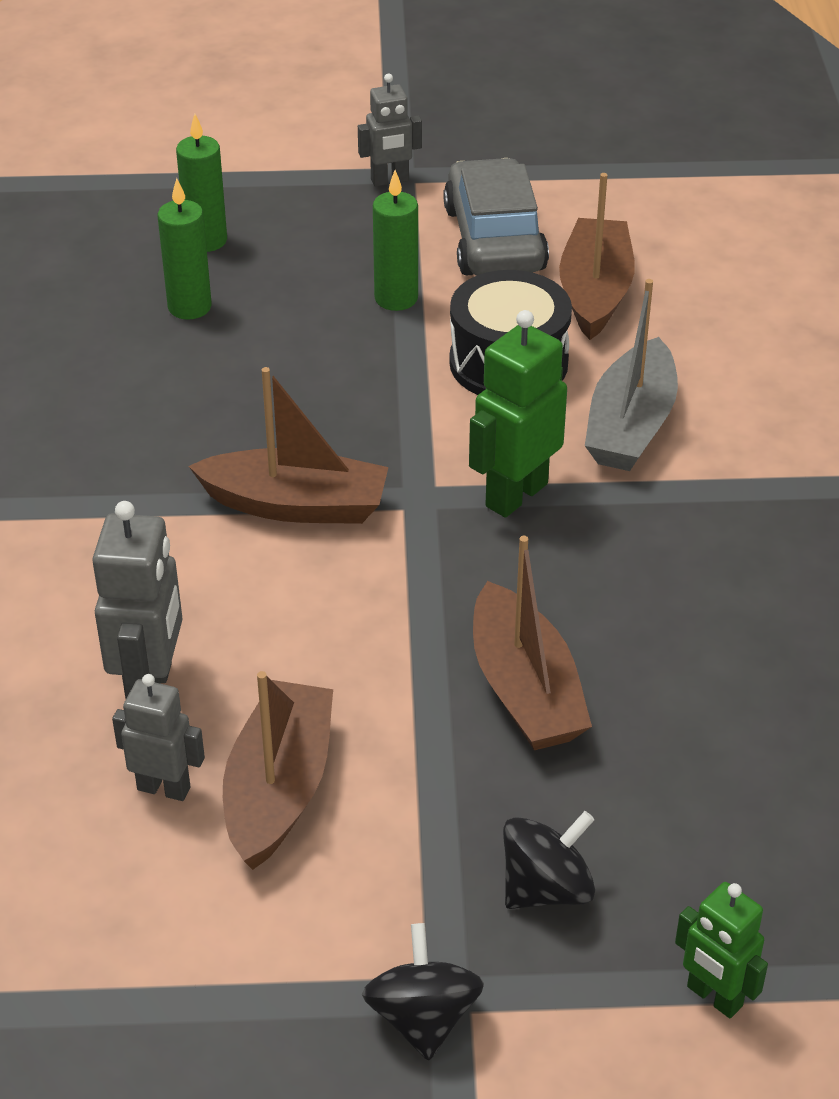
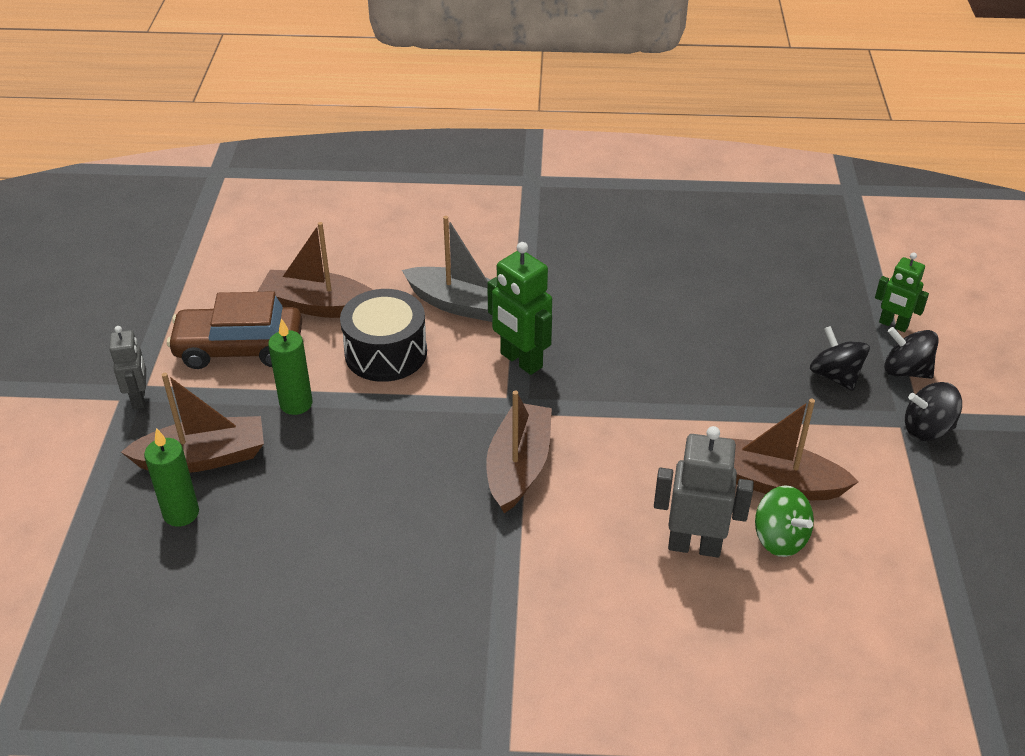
camera: 85 degrees left, 0 degrees up
(164, 788) = (780, 538): grey robot -> green spinning top
(189, 307) = (271, 524): green candle -> none
(494, 239) = (239, 348): grey car -> brown car
(525, 690) = (691, 371): brown boat -> brown boat (203, 457)
(579, 1002) = (905, 371): none -> black spinning top
(714, 997) = (893, 325): green robot -> green robot turned 75 degrees clockwise

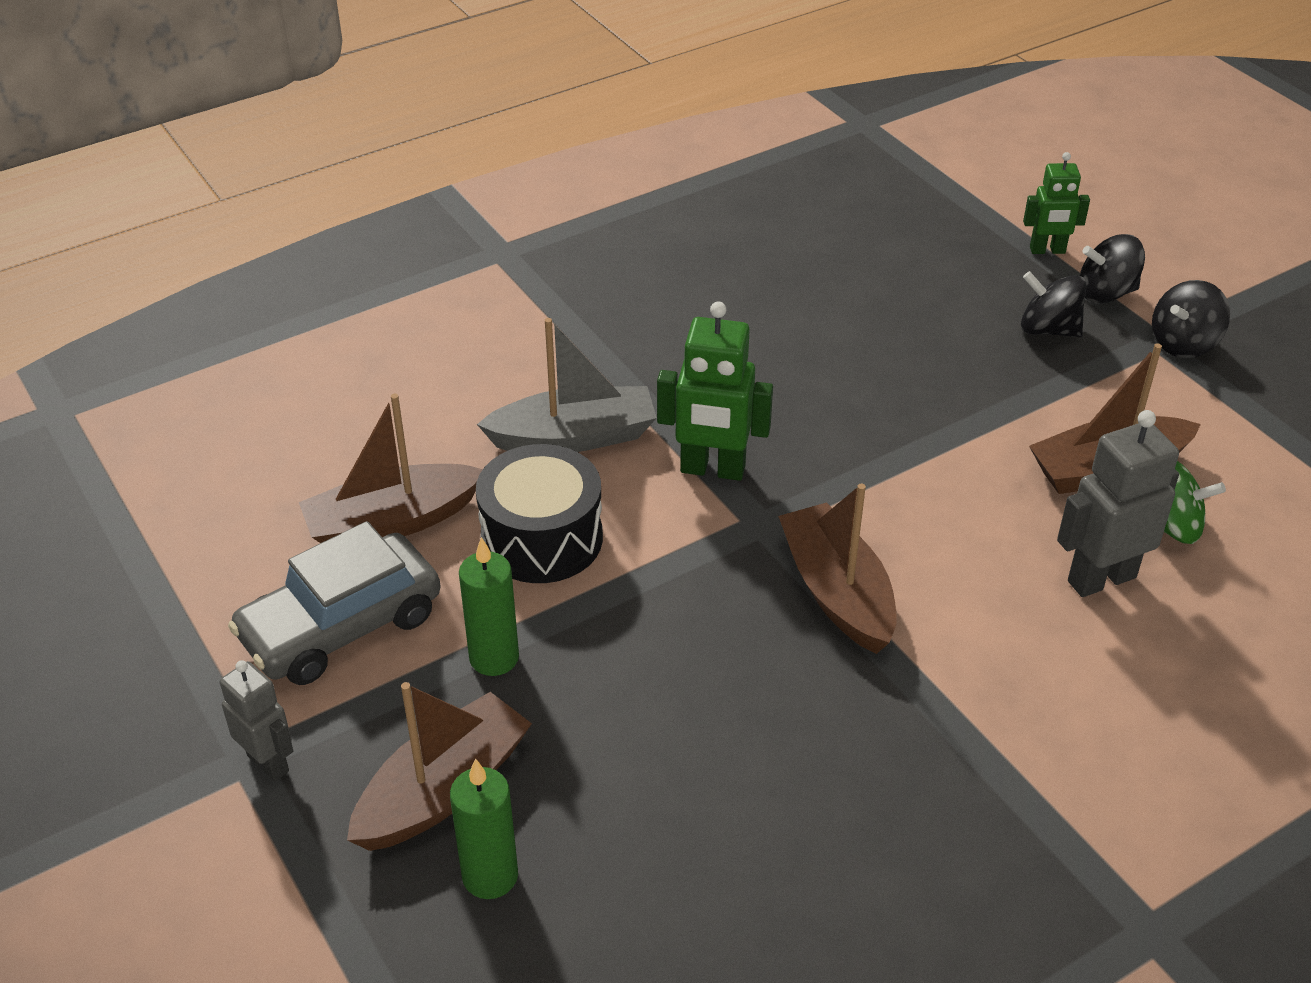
camera: 35 degrees left, 0 degrees up
(239, 348) = (341, 626): brown car -> grey car

